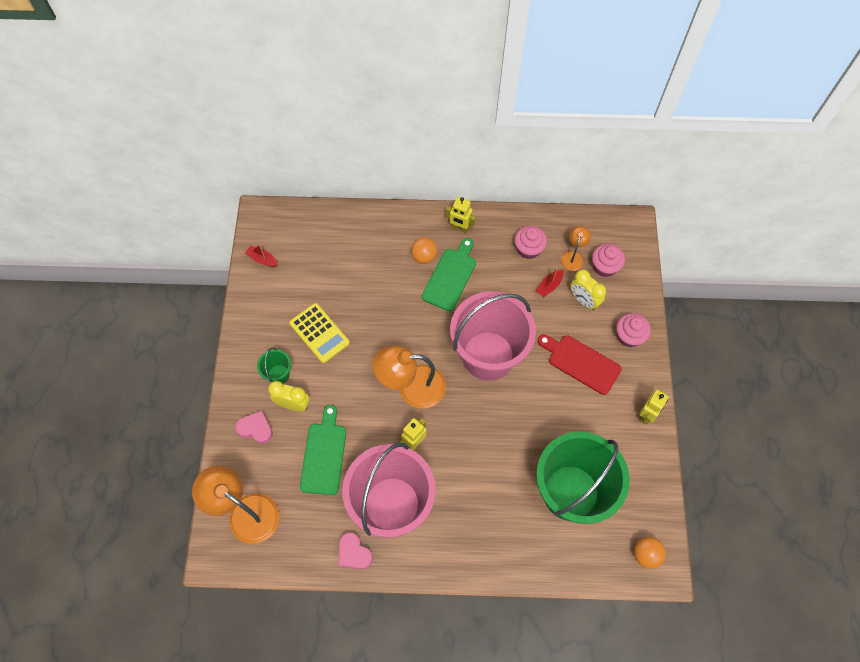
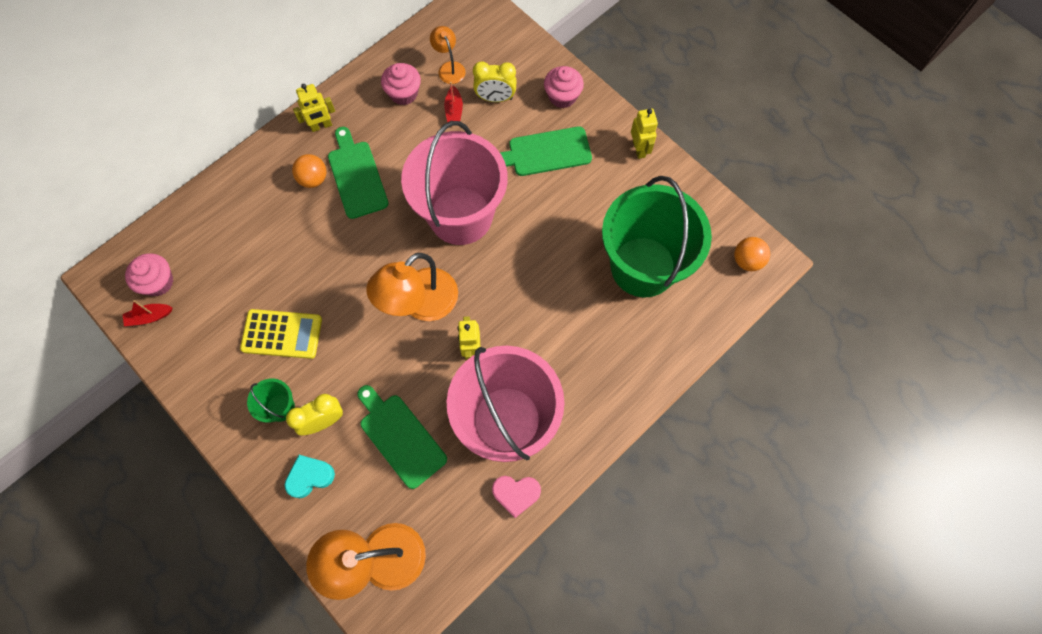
camera: 45 degrees left, 5 degrees up
(256, 429) = (310, 477): pink heart -> turquoise heart
(581, 363) = (545, 152): red cutting board -> green cutting board
(604, 267) = (485, 55): pink cupcake -> pink cupcake (158, 282)

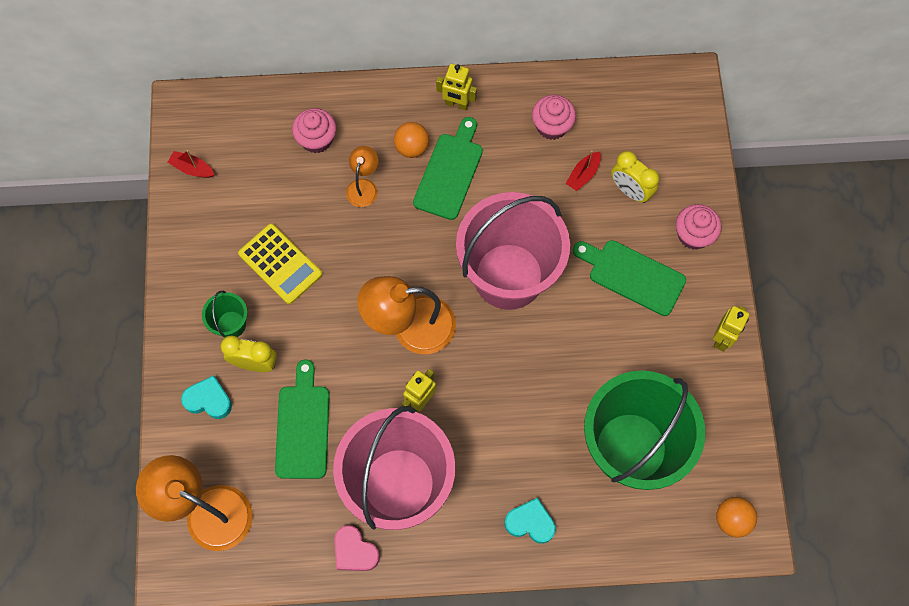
camera: 40 degrees right, 0 degrees up
(158, 282) = (221, 144): pink cupcake -> pink cupcake (317, 139)
(449, 68) = (612, 131): orange lamp -> orange lamp (363, 186)
(621, 370) = (530, 523): none -> turquoise heart

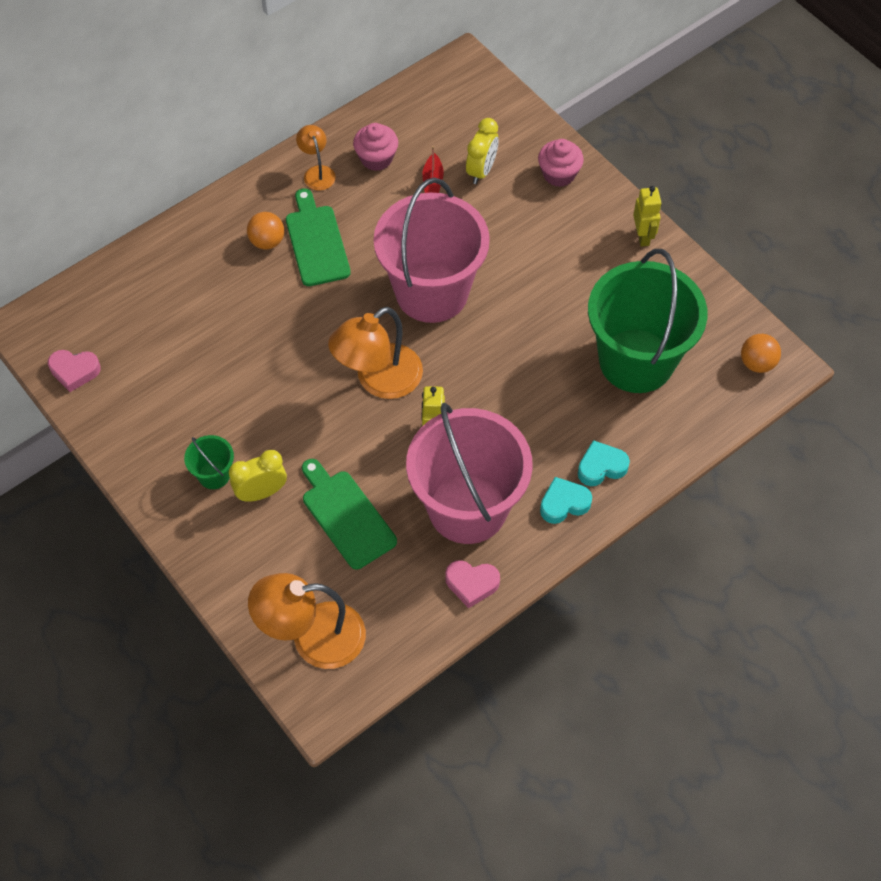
camera: 35 degrees left, 10 degrees down
(192, 169) = (74, 371): red boat -> pink heart
(209, 400) = (242, 548): turquoise heart -> turquoise heart (564, 503)
(280, 264) = (221, 400): yellow calculator -> none
(317, 139) = (174, 283): pink cupcake -> none
(363, 186) = (248, 296): orange lamp -> orange lamp (317, 172)
(456, 104) = (280, 186): yellow robot -> none
(630, 191) = (481, 171): yellow clock -> yellow clock turned 75 degrees counterclockwise
(632, 276) = (534, 232): green cutting board -> none

